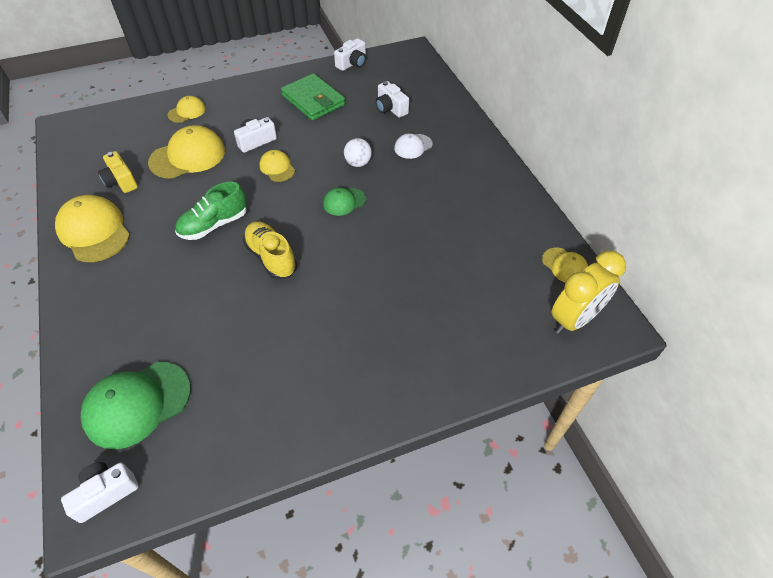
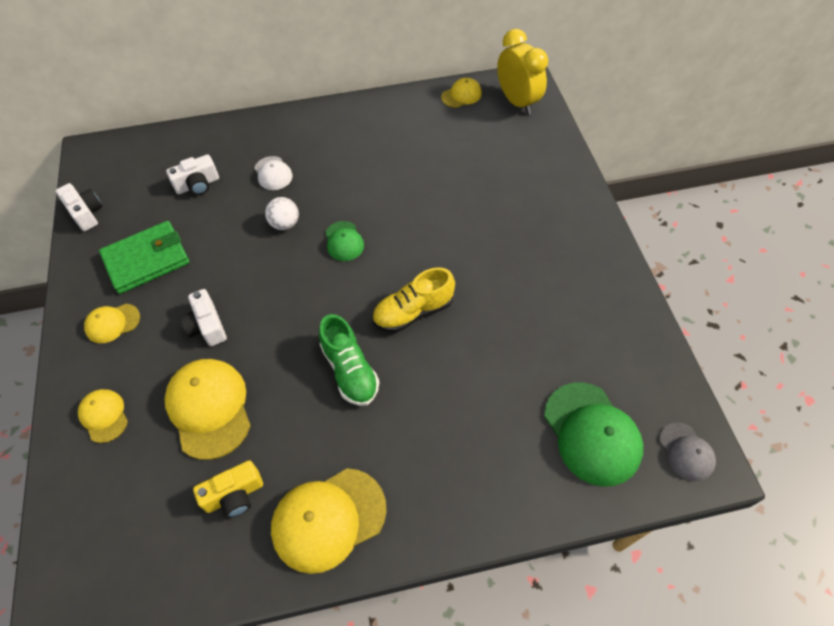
camera: 80 degrees left, 5 degrees up
(106, 493) = (686, 452): white camera -> grey cap
(277, 168) = (267, 303): yellow cap -> yellow cap (112, 323)

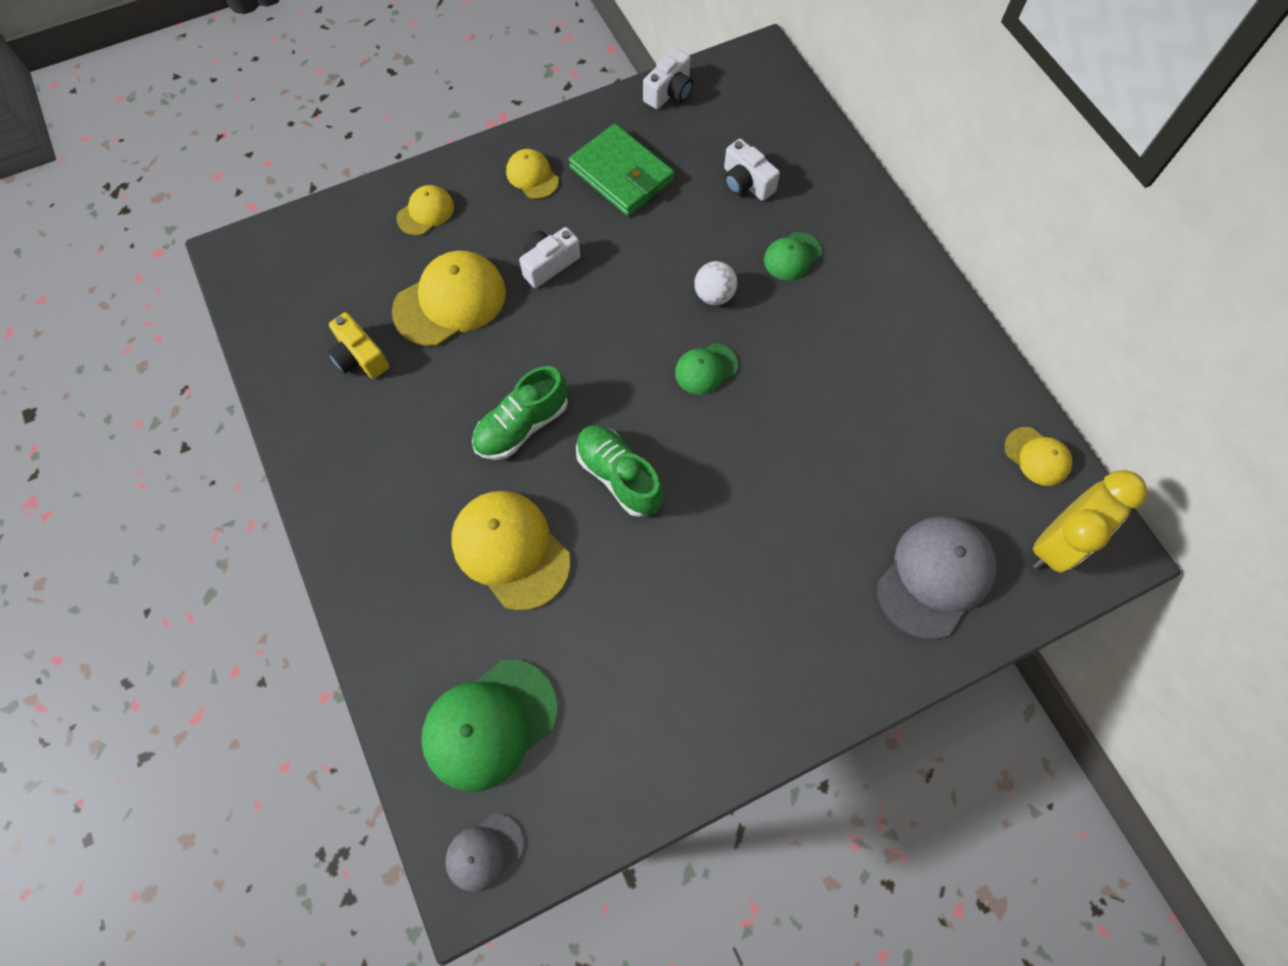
camera: 75 degrees right, 10 degrees up
(273, 173) = (792, 256): white cap -> green cap
(328, 519) = (346, 451): yellow cap -> yellow cap (510, 550)
(413, 312) = (619, 476): yellow shoe -> green shoe
(527, 158) = (935, 577): none -> grey cap

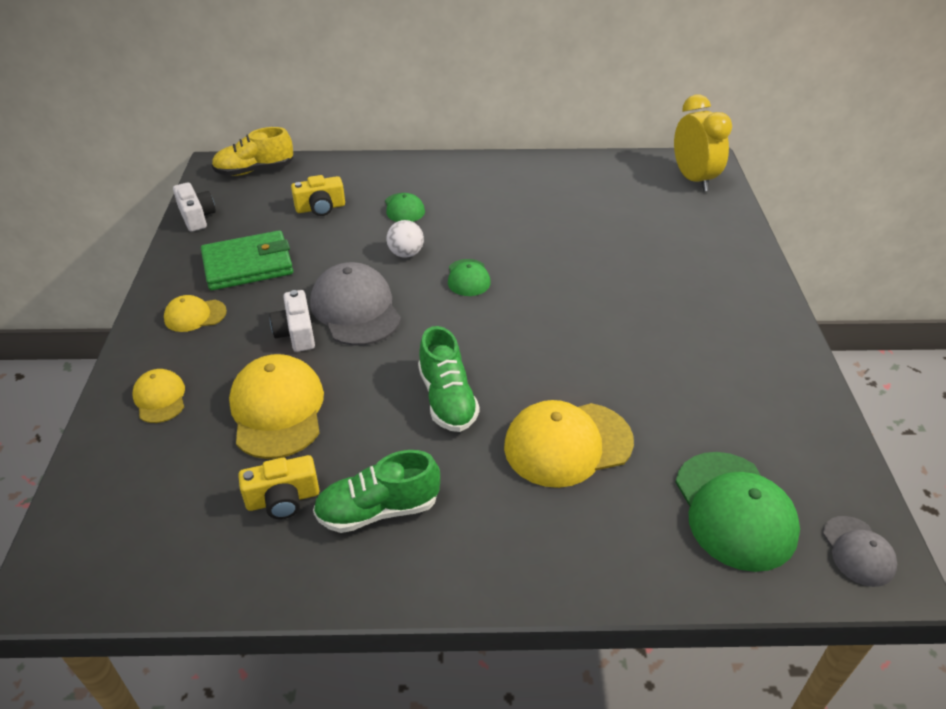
camera: 65 degrees left, 25 degrees down
(619, 476) = (534, 354): green shoe -> green shoe (378, 510)
(746, 183) = (320, 208): white camera -> yellow camera
(775, 92) = (255, 170): none -> yellow shoe
(935, 577) = (696, 231): grey cap -> grey cap (355, 309)
(1037, 456) = (629, 166): yellow cap -> none

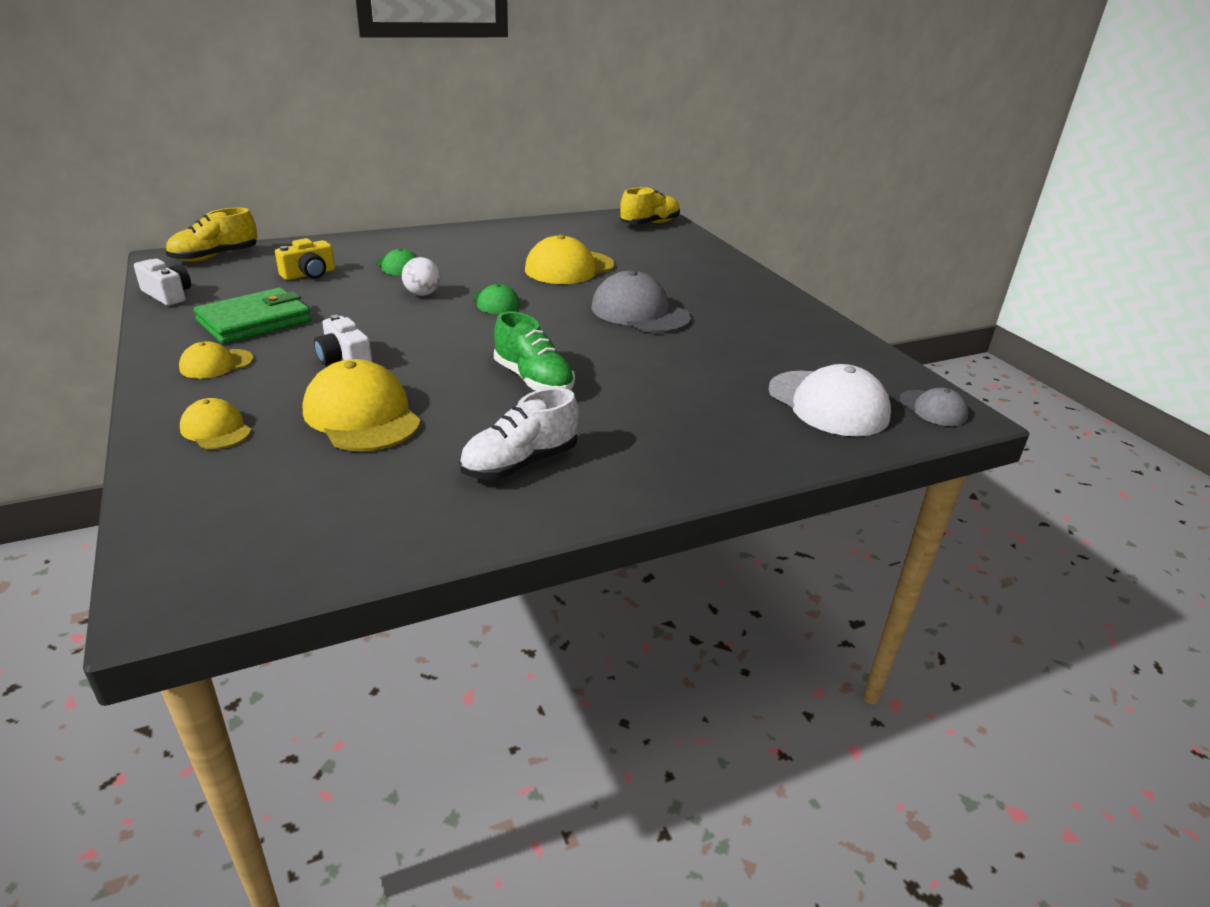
camera: 25 degrees left, 10 degrees down
(283, 499) = (414, 475): yellow camera -> none
(355, 309) = (397, 336): grey cap -> grey cap (640, 312)
(378, 510) = (520, 463): green shoe -> white shoe
(567, 444) = (664, 389): yellow cap -> yellow cap (569, 268)
(693, 179) = (649, 224): yellow clock -> yellow shoe
(734, 510) = (828, 403): green cap -> white cap

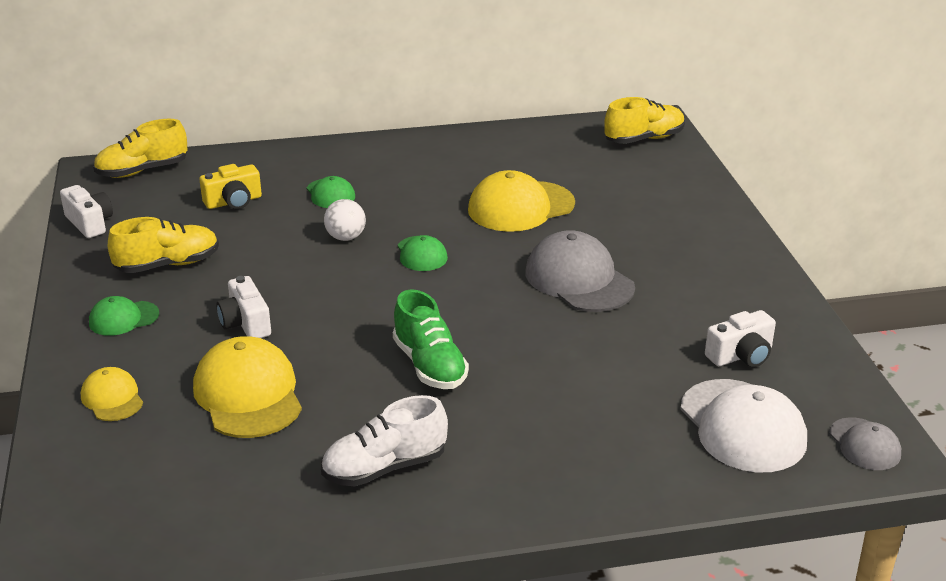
camera: 15 degrees right, 0 degrees up
(216, 364) = (123, 318): yellow cap -> green cap
(254, 321) = (168, 265): green wallet -> yellow shoe
(799, 355) = (741, 355): none -> white camera

